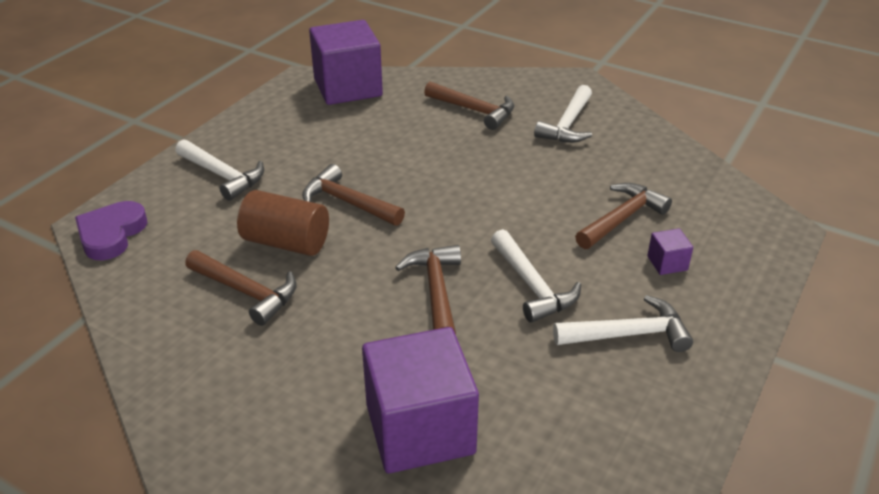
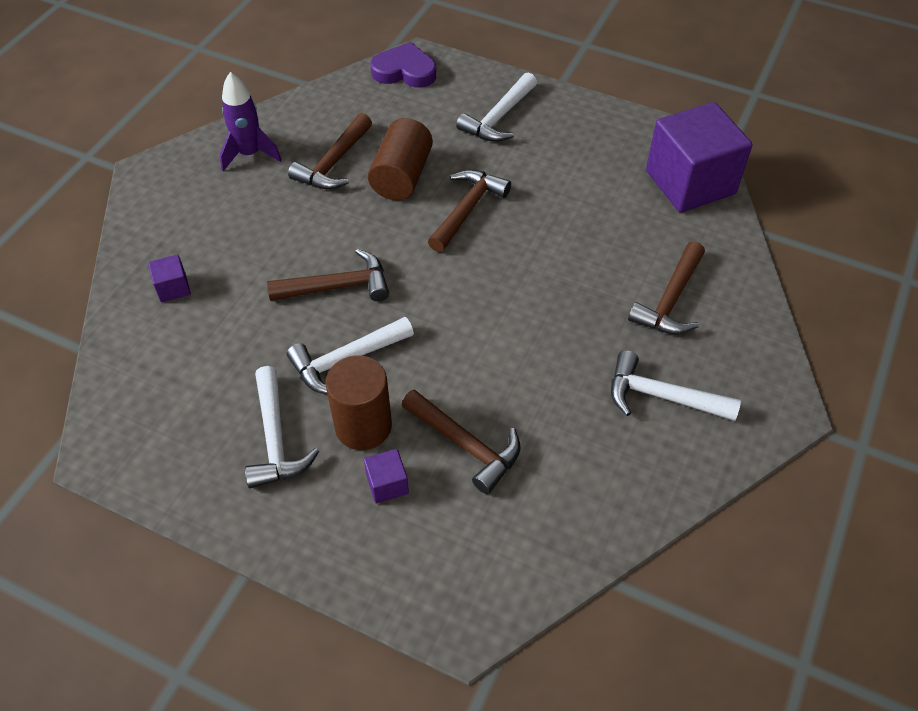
camera: 85 degrees right, 15 degrees up
(202, 366) = (249, 154): none -> purple rocket
(420, 429) = (173, 288): purple cube -> purple cube, size x0.41
(608, 276) = (363, 426): none -> brown cylinder

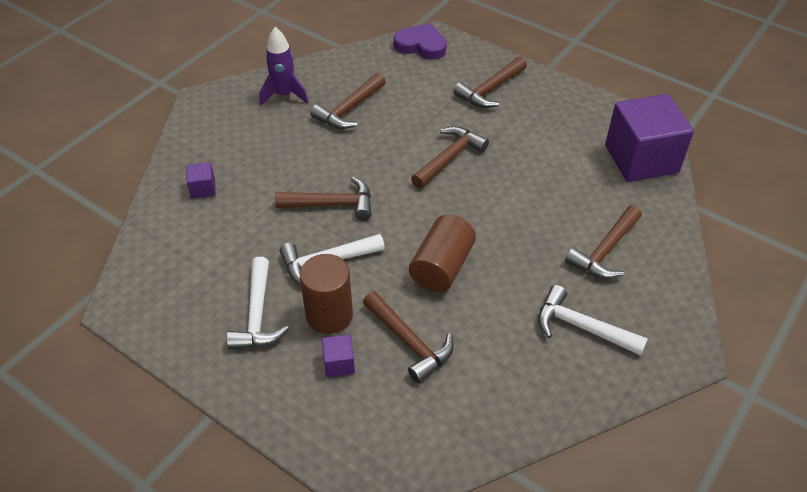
camera: 10 degrees right, 5 degrees down
(401, 176) = (401, 126): brown cylinder -> brown cylinder (441, 267)
(498, 118) = (490, 90): white hammer -> brown hammer

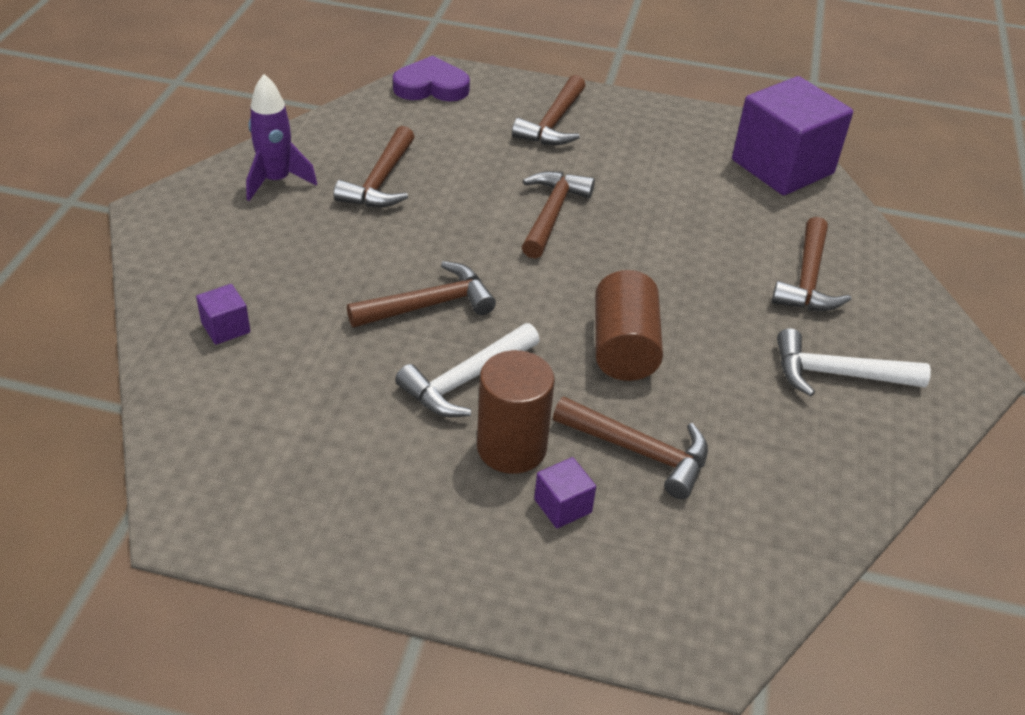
camera: 25 degrees left, 5 degrees down
(257, 315) = (409, 475): white hammer -> none

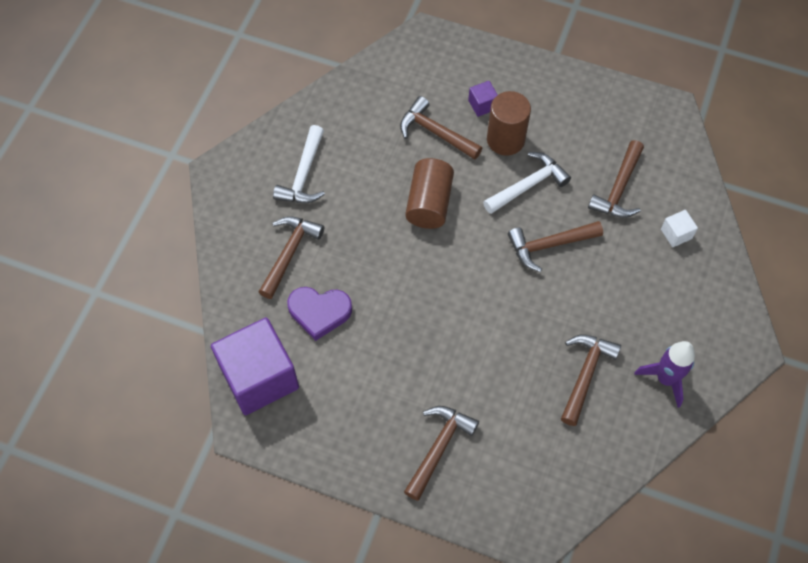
camera: 170 degrees left, 20 degrees up
(226, 328) = (676, 234): purple cube -> white cube
(431, 87) = (544, 511): purple heart -> purple heart (319, 312)
(552, 213) = (456, 330): brown hammer -> brown hammer (618, 189)
(836, 374) = (304, 175): white hammer -> white hammer turned 90 degrees clockwise

